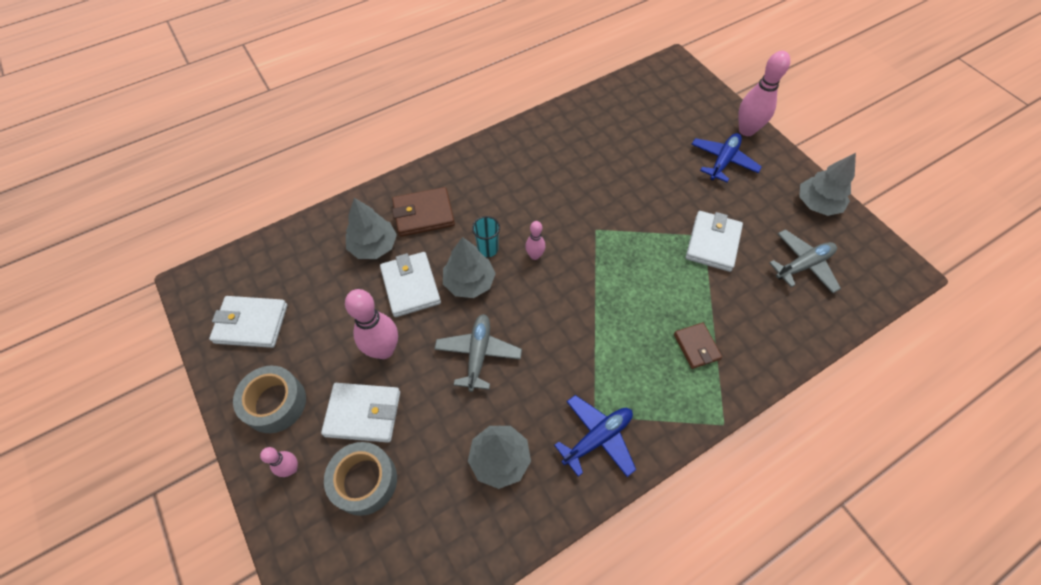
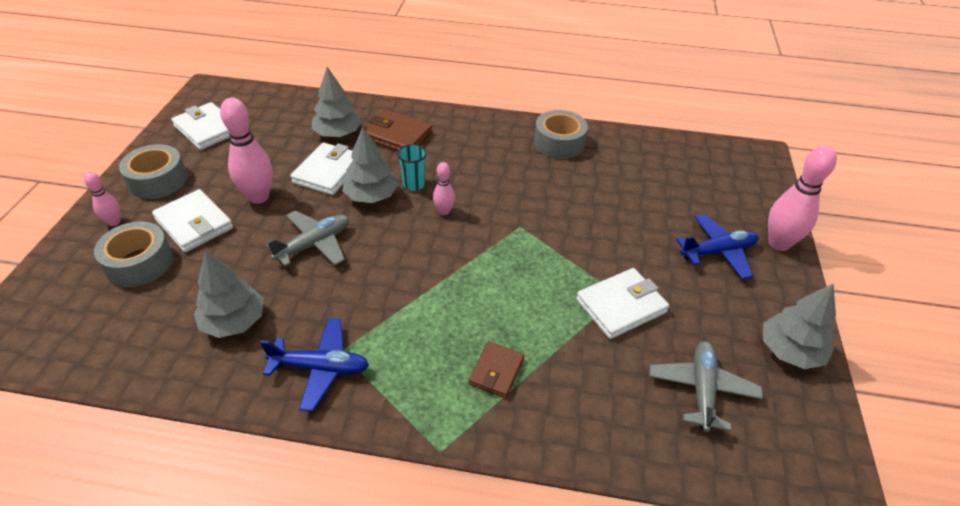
camera: 40 degrees right, 15 degrees down
(546, 139) = (559, 143): none -> grey tape
(803, 265) = (702, 390): grey plane -> grey plane turned 90 degrees counterclockwise

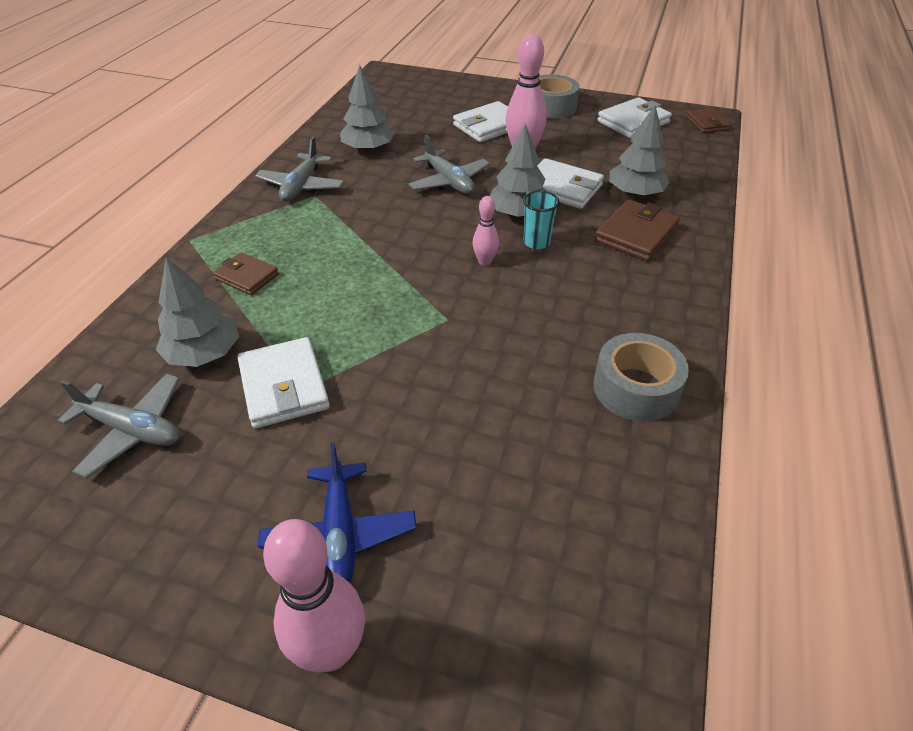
camera: 100 degrees right, 0 degrees up
(114, 222) = (497, 96): pink bowling pin -> none
(139, 263) = (446, 109): grey tape -> none
(219, 91) = (706, 123): none -> brown wallet
(320, 368) = (301, 186): blue plane -> grey plane
(790, 351) = (123, 556): grey tree -> grey tree (204, 354)

